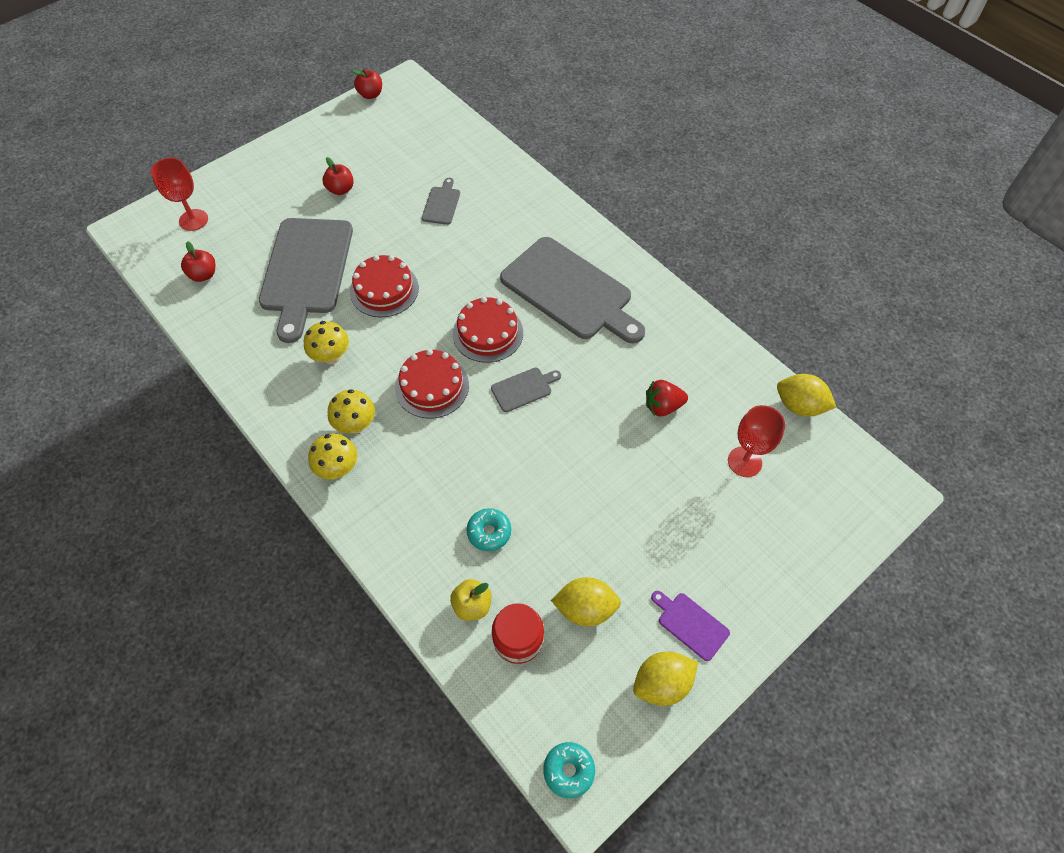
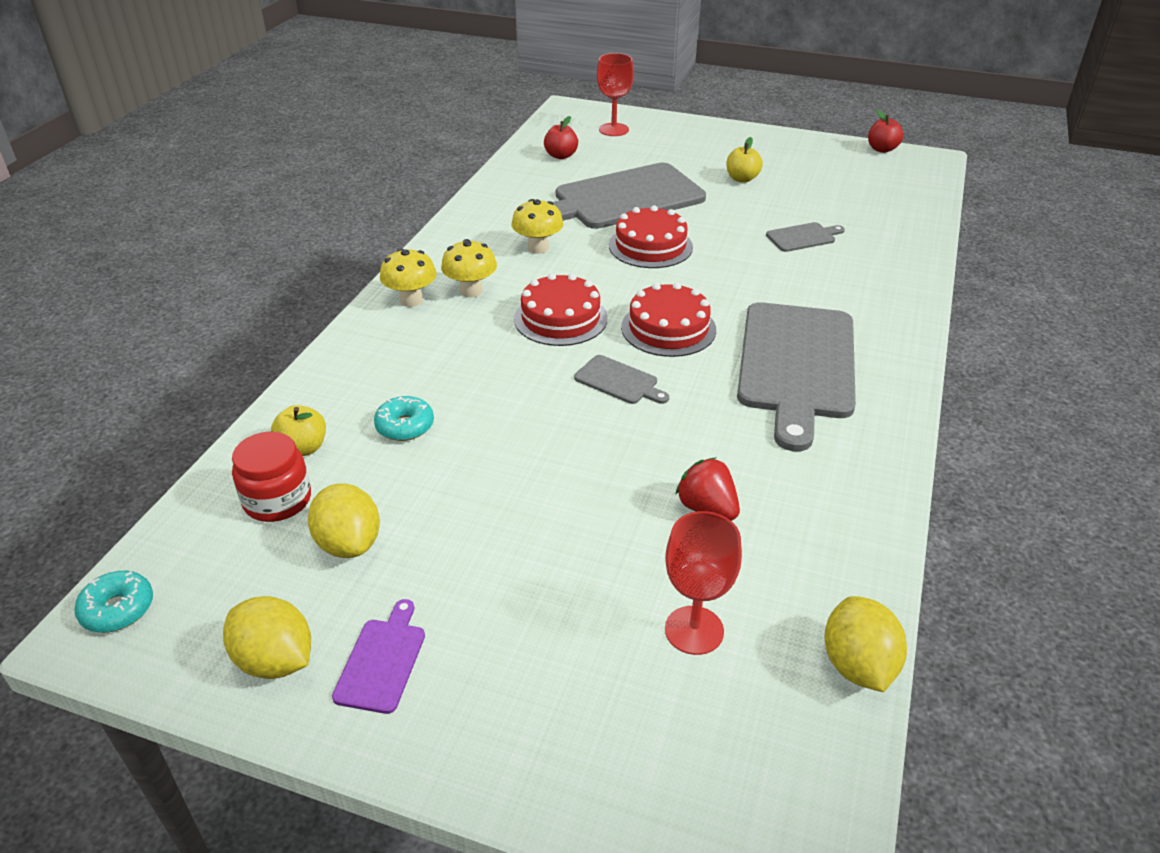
camera: 60 degrees right, 20 degrees down
(341, 189) = (742, 179): red apple -> yellow apple

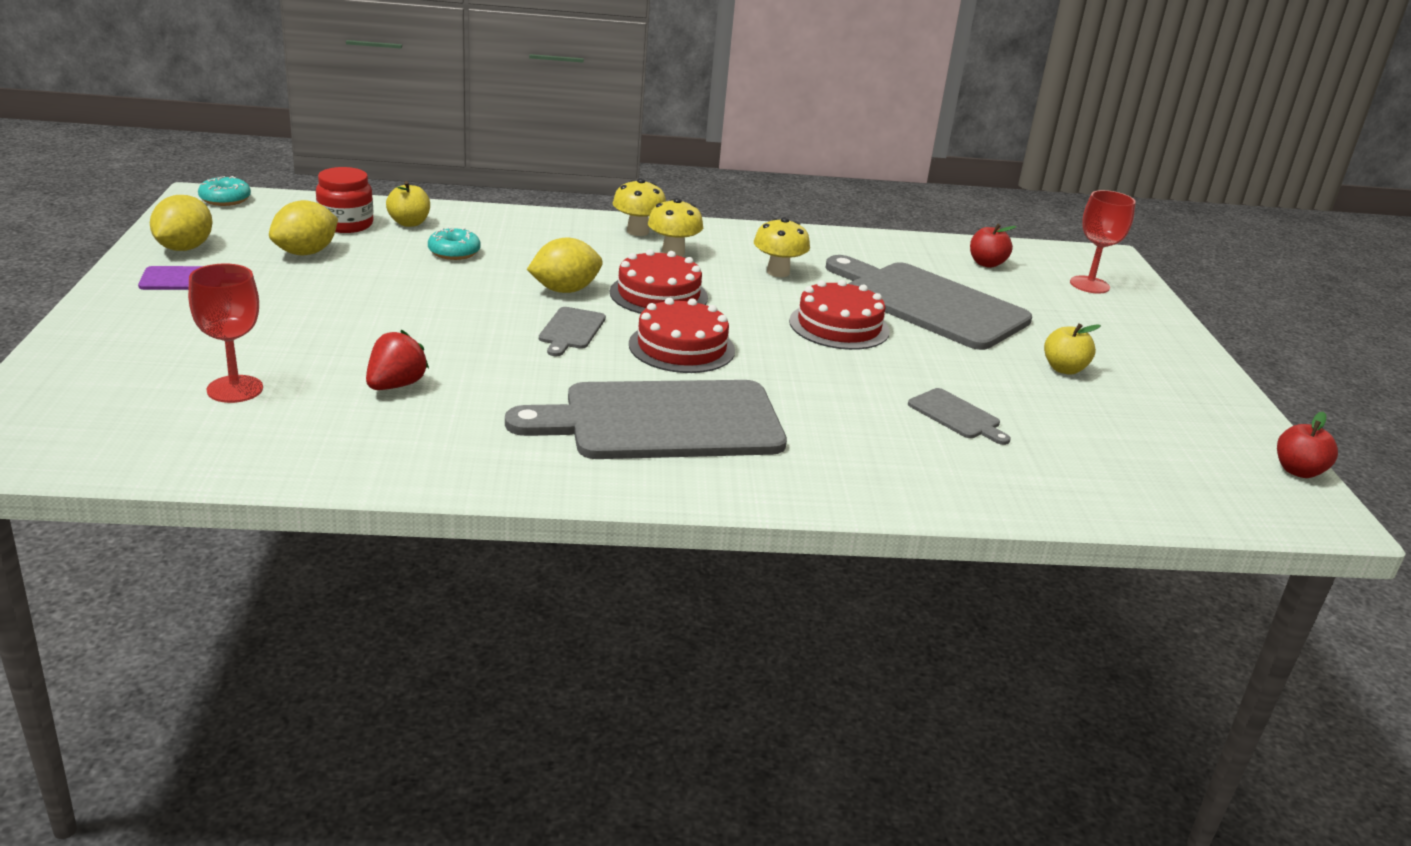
camera: 65 degrees right, 10 degrees down
(857, 665) = (201, 468): yellow lemon -> yellow lemon (565, 290)

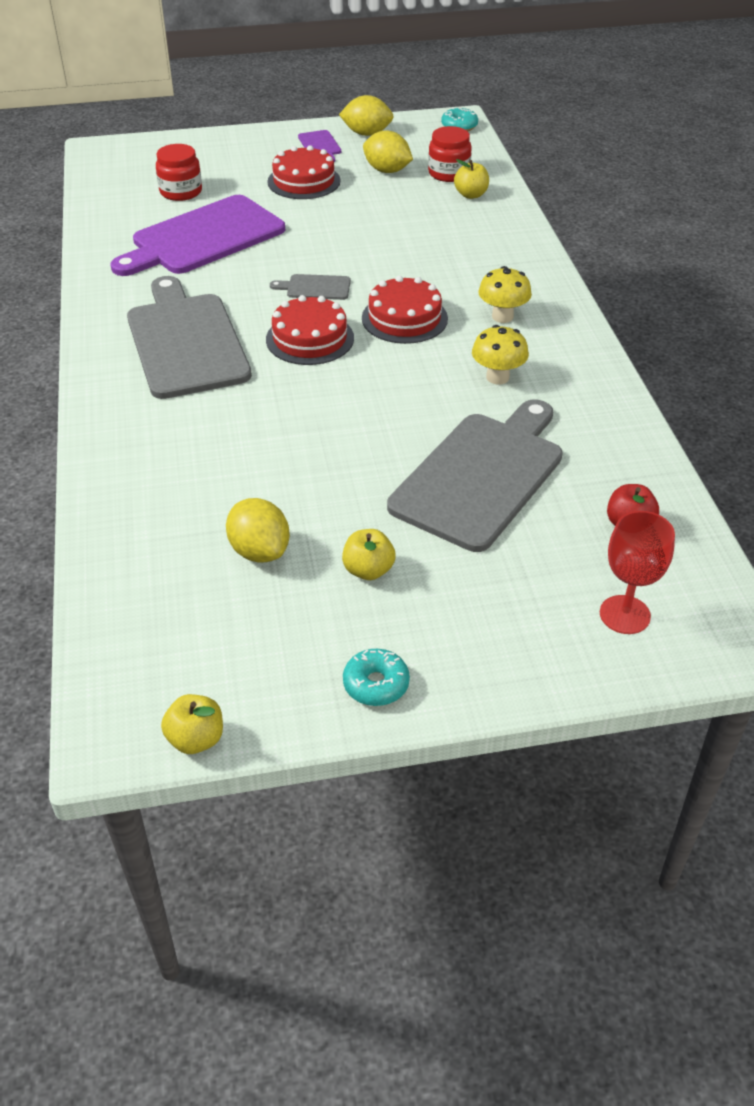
camera: 85 degrees right, 15 degrees up
(235, 389) = (181, 192): red goblet -> red jar
(396, 385) = (203, 237): red strawberry -> purple cutting board
(454, 252) = (427, 221): turquoise donut -> turquoise donut (376, 684)
(565, 290) = (386, 275): yellow lemon -> yellow lemon (259, 551)
(637, 231) = (538, 294): yellow mushroom -> none
(839, 326) = (394, 418): red cake -> red cake (304, 181)
(956, 416) = (241, 490): grey cutting board -> none
(1298, 471) = (196, 739): red apple -> yellow apple

